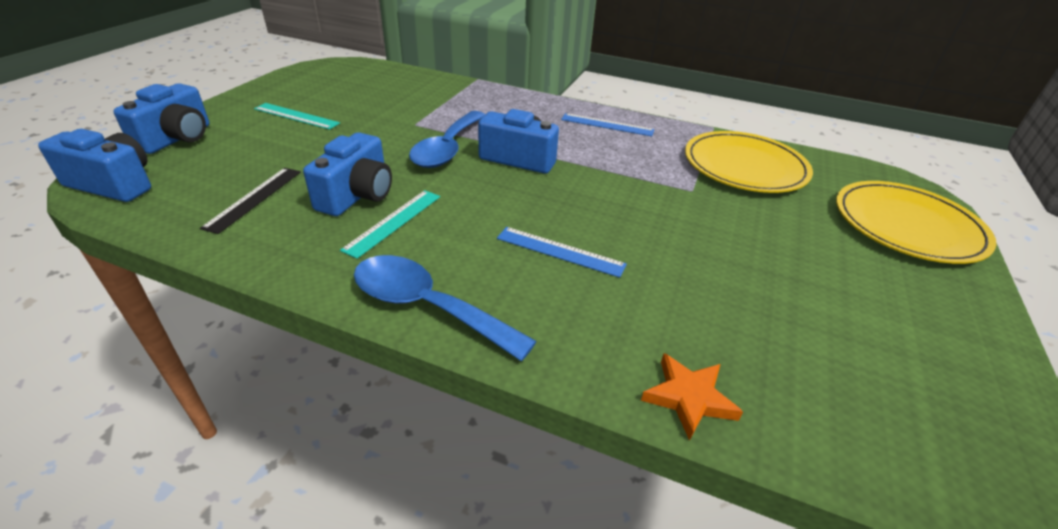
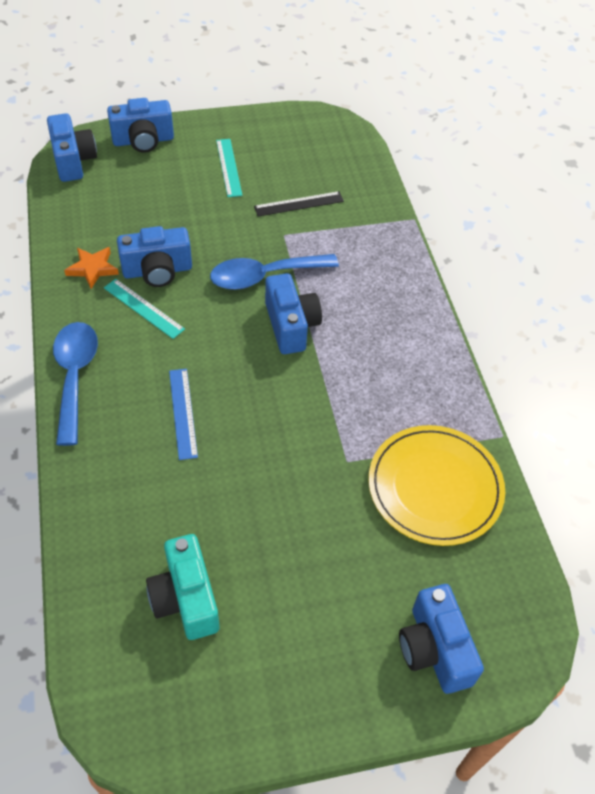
camera: 55 degrees right, 15 degrees up
(254, 198) = (112, 228): black ruler -> black ruler (299, 204)
(393, 222) = (143, 308): turquoise ruler -> turquoise ruler turned 45 degrees clockwise
(607, 125) = (415, 353): blue ruler -> none
(689, 398) = (85, 541): orange star -> orange star (92, 269)
(809, 344) = (185, 598): none -> turquoise camera
(907, 225) = (434, 649): yellow plate -> blue camera

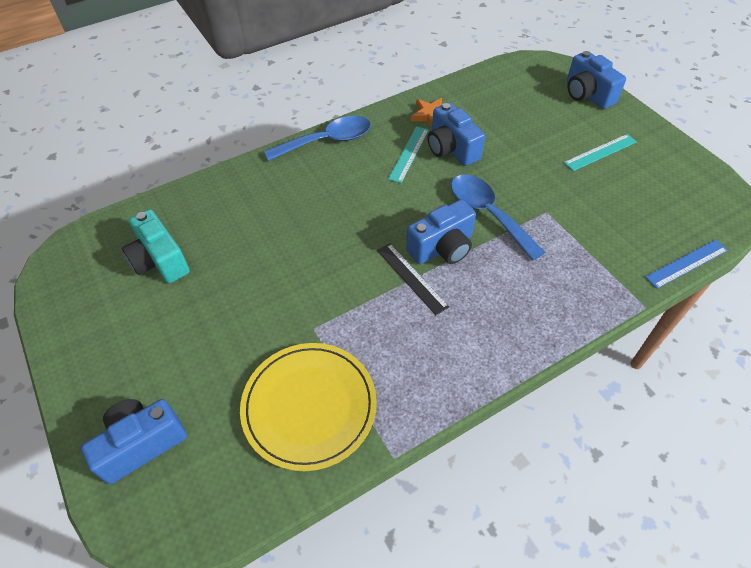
camera: 75 degrees right, 0 degrees up
(73, 161) = (533, 68): blue camera -> none
(183, 413) = (319, 208): blue ruler -> blue ruler (686, 263)
(185, 598) = (160, 261): turquoise camera -> turquoise camera turned 90 degrees counterclockwise
(299, 204) = (593, 211): black ruler -> black ruler (411, 278)

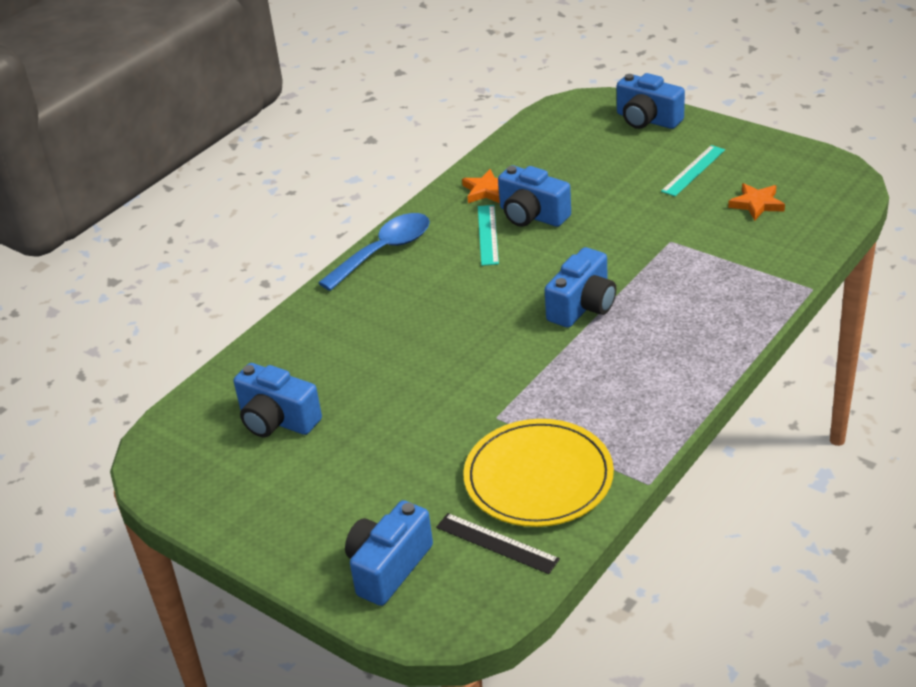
camera: 20 degrees left, 15 degrees down
(160, 261) = (277, 420): turquoise camera -> blue camera
(411, 278) = (568, 342): black ruler -> black ruler (497, 543)
(488, 213) = (610, 262): blue spoon -> none
(637, 203) = (757, 204): none -> orange star
(686, 263) = (831, 240): blue ruler -> none

